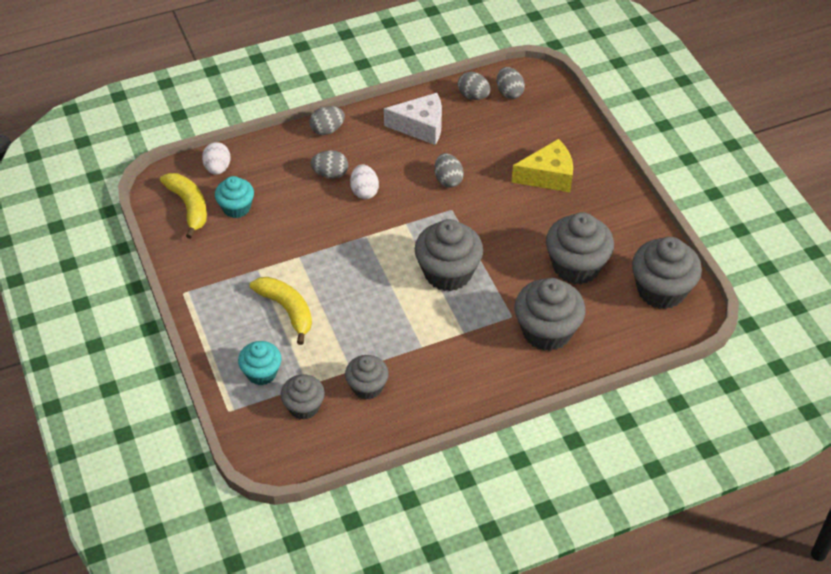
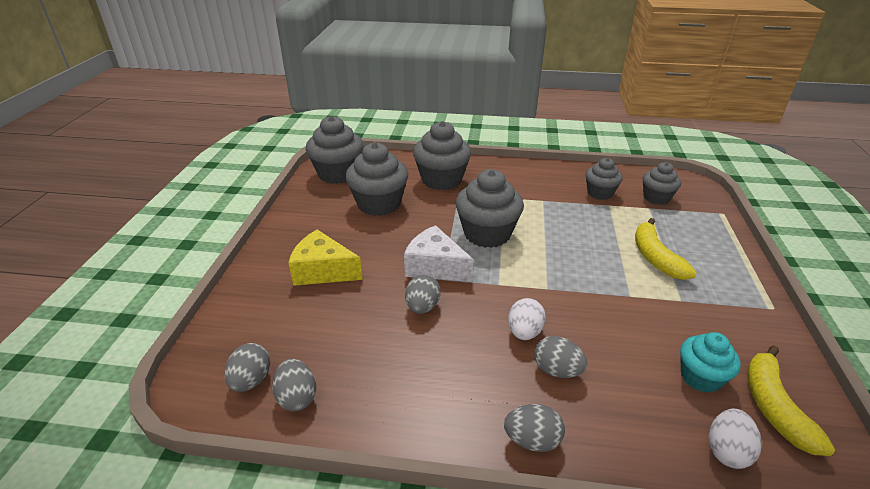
camera: 150 degrees left, 15 degrees down
(261, 373) = (690, 225): turquoise cupcake -> none
(421, 127) = (401, 383): white cheese -> white cheese (435, 267)

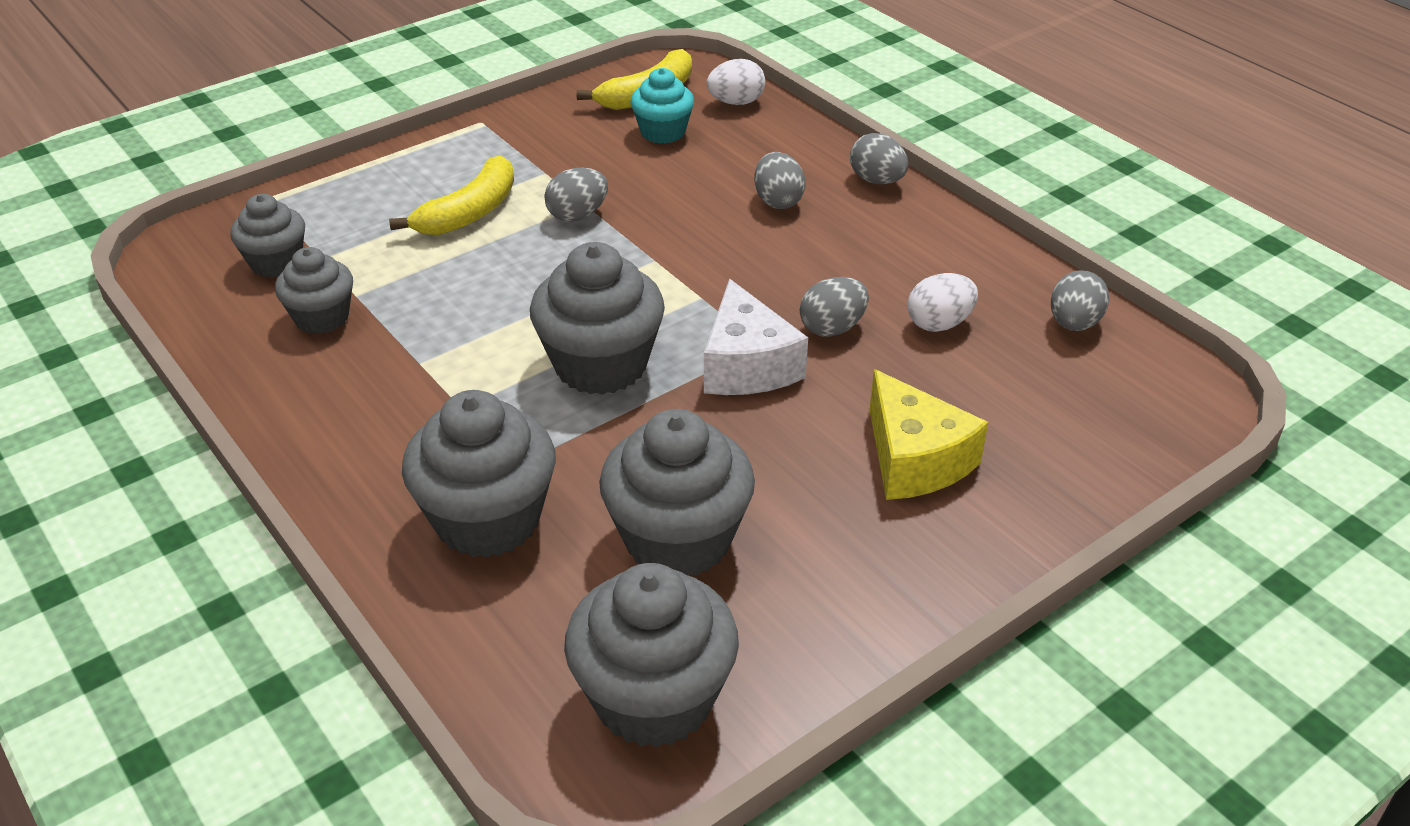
camera: 135 degrees left, 5 degrees up
(251, 380) = (1119, 369): grey egg -> grey egg (577, 215)
(524, 332) = (756, 241): white egg -> white egg (939, 323)

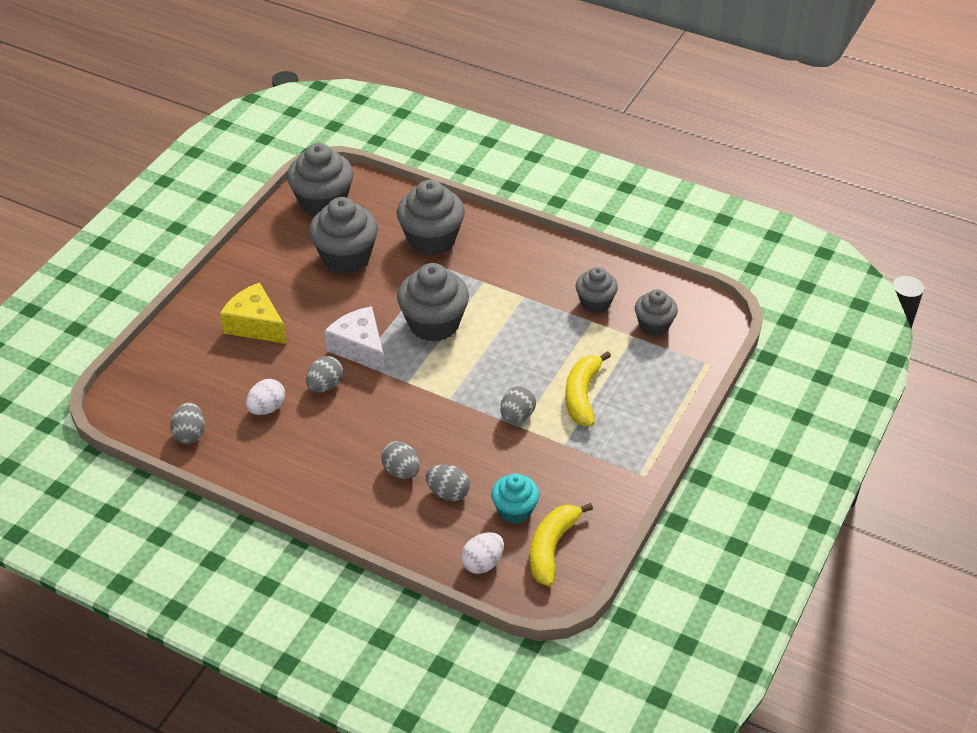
camera: 155 degrees right, 5 degrees up
(877, 180) = (345, 514): grey egg -> grey egg (448, 493)

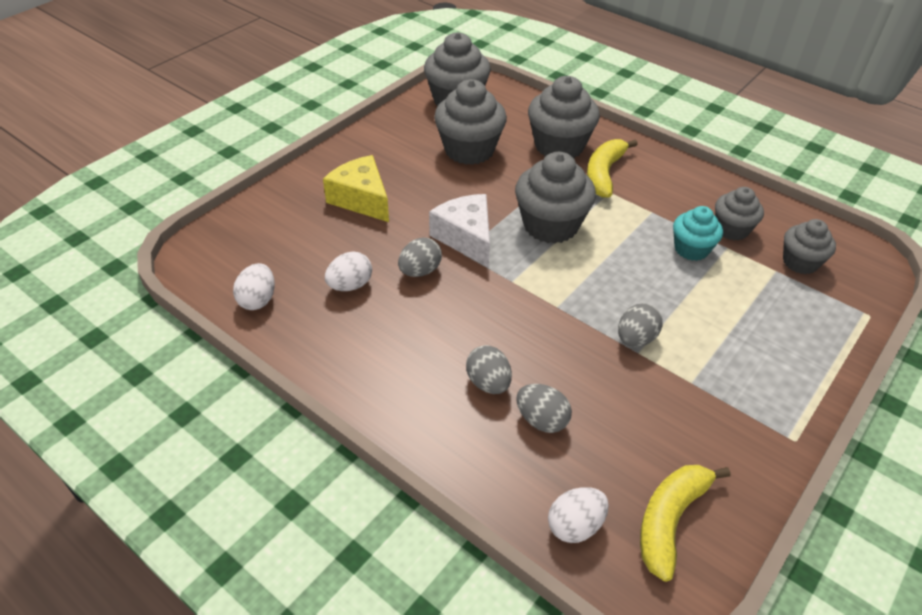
camera: 10 degrees right, 0 degrees up
(190, 434) = (258, 300): grey egg -> white egg
(515, 510) = (624, 458): turquoise cupcake -> turquoise cupcake (691, 249)
(582, 395) = (715, 327): yellow banana -> yellow banana (604, 174)

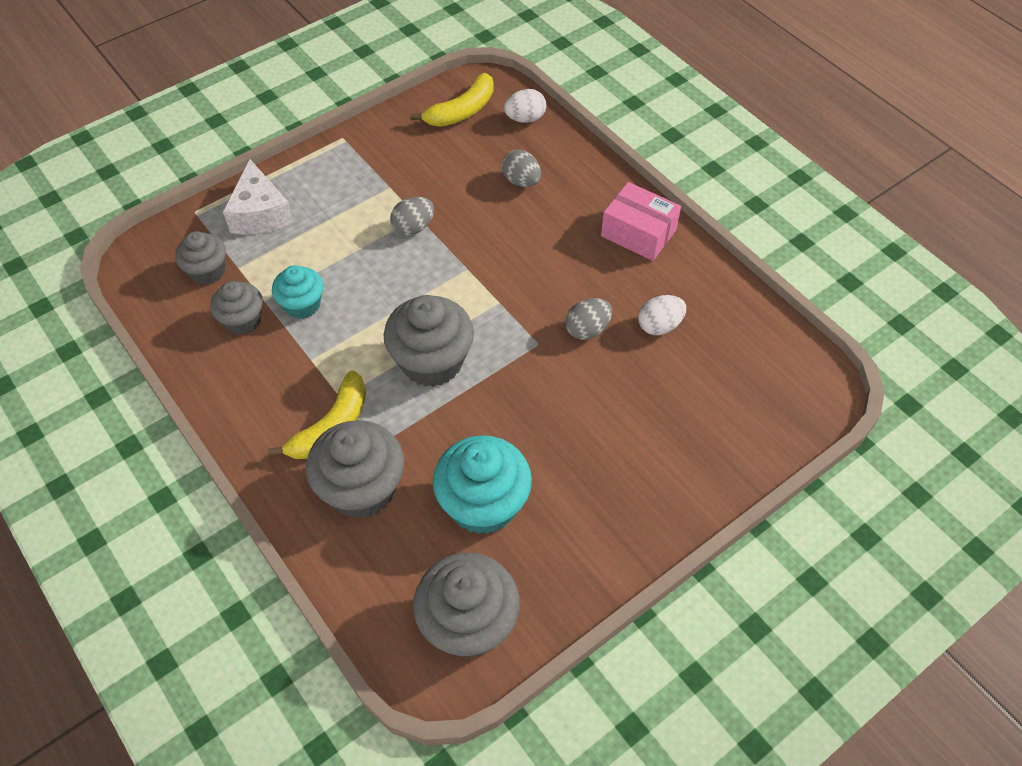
camera: 165 degrees left, 10 degrees up
(258, 300) = (750, 326): white egg -> none
(361, 199) = (637, 440): yellow cheese -> none
(383, 378) = (638, 233): none -> pink box
(466, 238) = (529, 361): white cheese -> white cheese (260, 213)
(469, 150) = (483, 504): grey cupcake -> turquoise cupcake
(488, 383) = (553, 214): grey egg -> none

